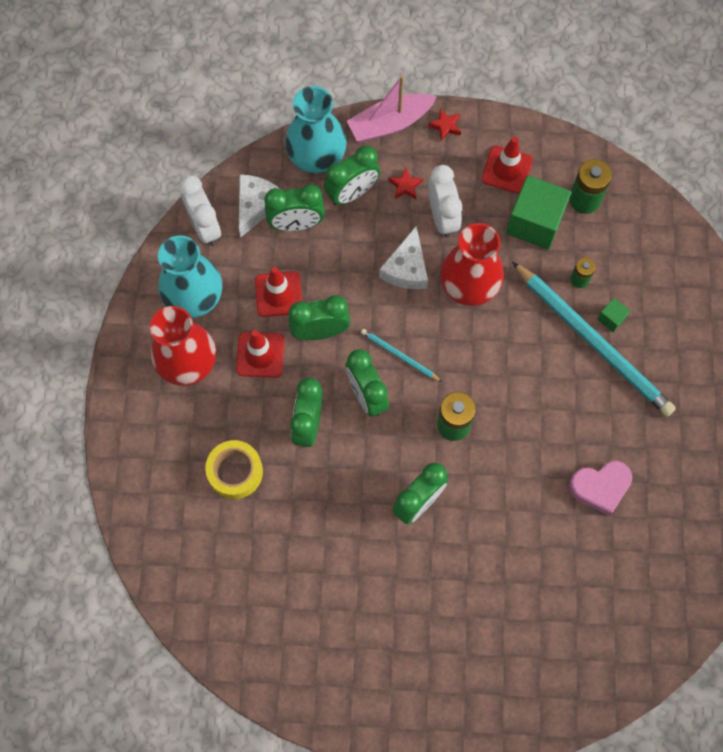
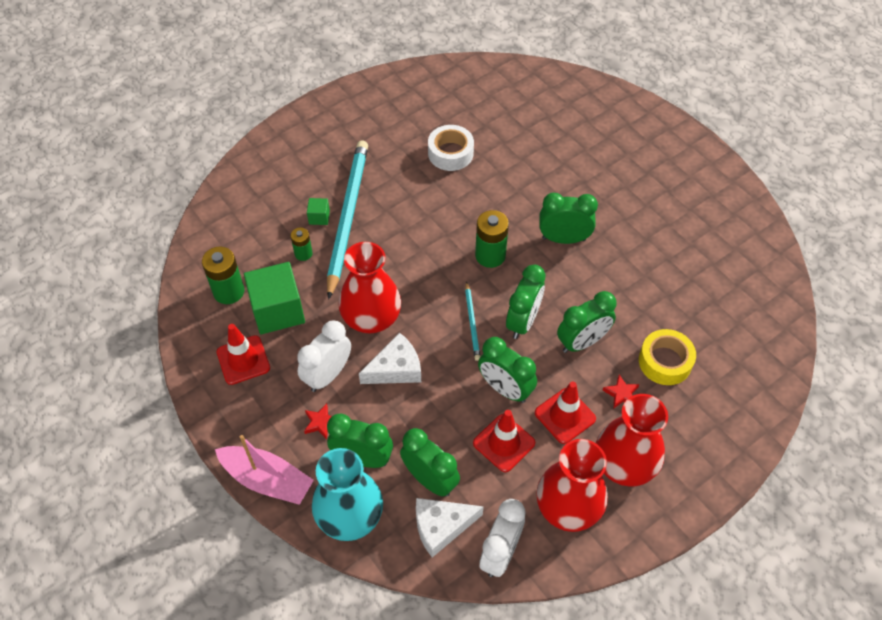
camera: 130 degrees left, 15 degrees down
(194, 296) = (568, 507): turquoise vase -> red vase
(445, 126) = (234, 434): red star -> red star (621, 394)
(600, 487) = (450, 153): pink heart -> white tape

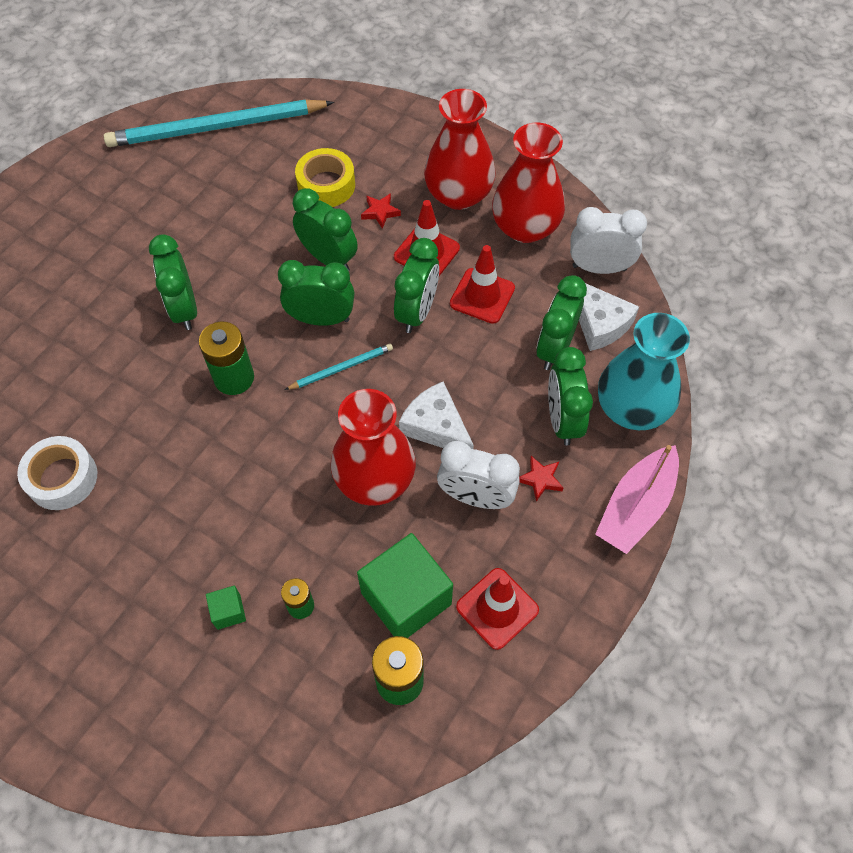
camera: 110 degrees left, 5 degrees up
(267, 480) = (636, 507): pink boat -> pink boat turned 150 degrees counterclockwise
(347, 217) = (217, 572): turquoise pencil -> turquoise pencil (216, 127)

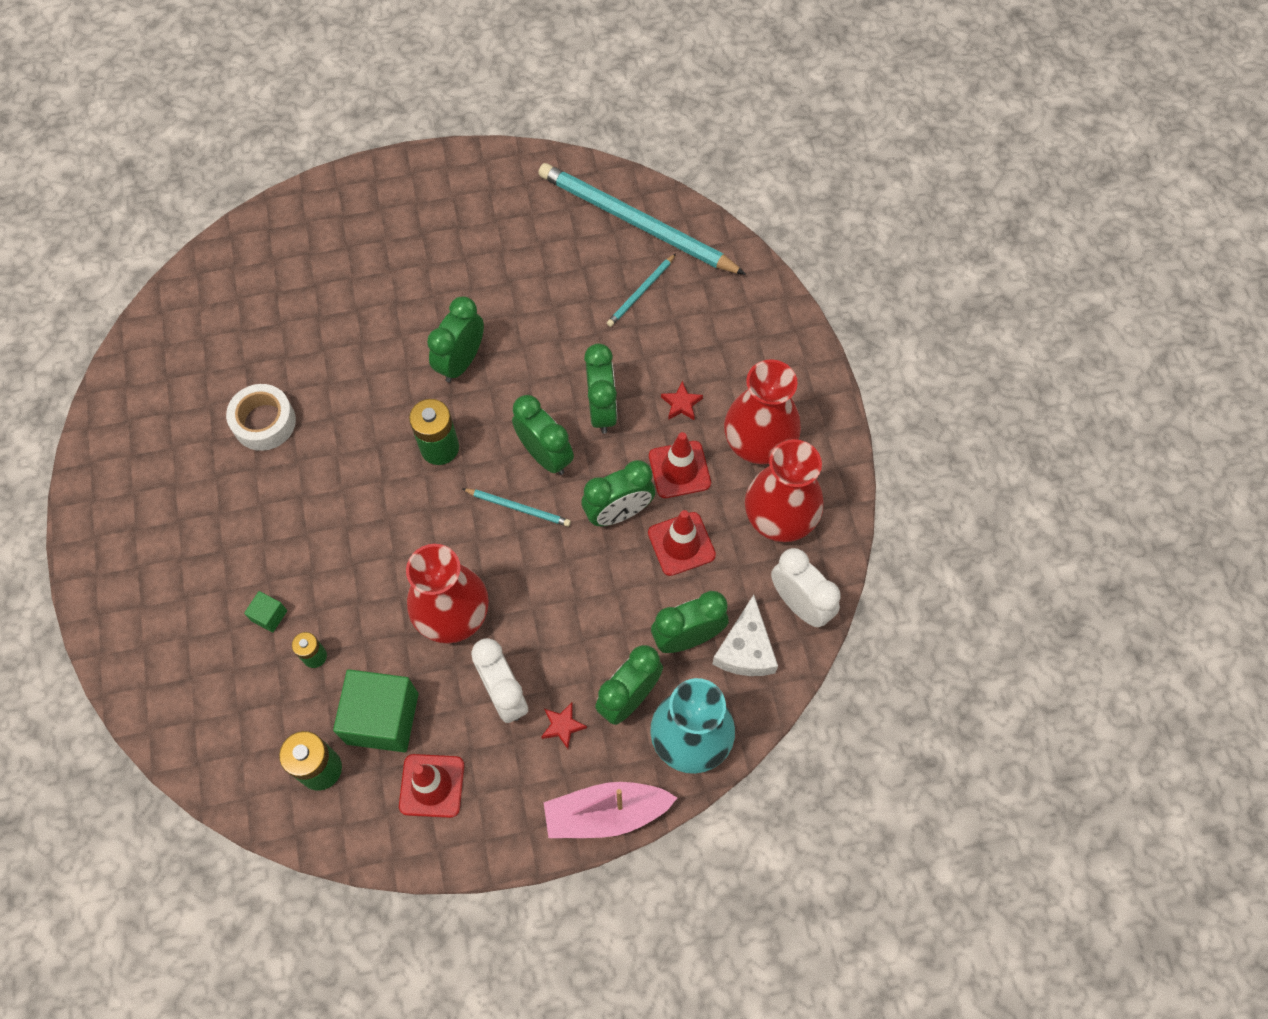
camera: 45 degrees right, 5 degrees up
(270, 167) = (641, 292): none -> turquoise pencil
(326, 185) = (665, 344): yellow tape -> none
(436, 426) = (535, 615): white cheese -> none

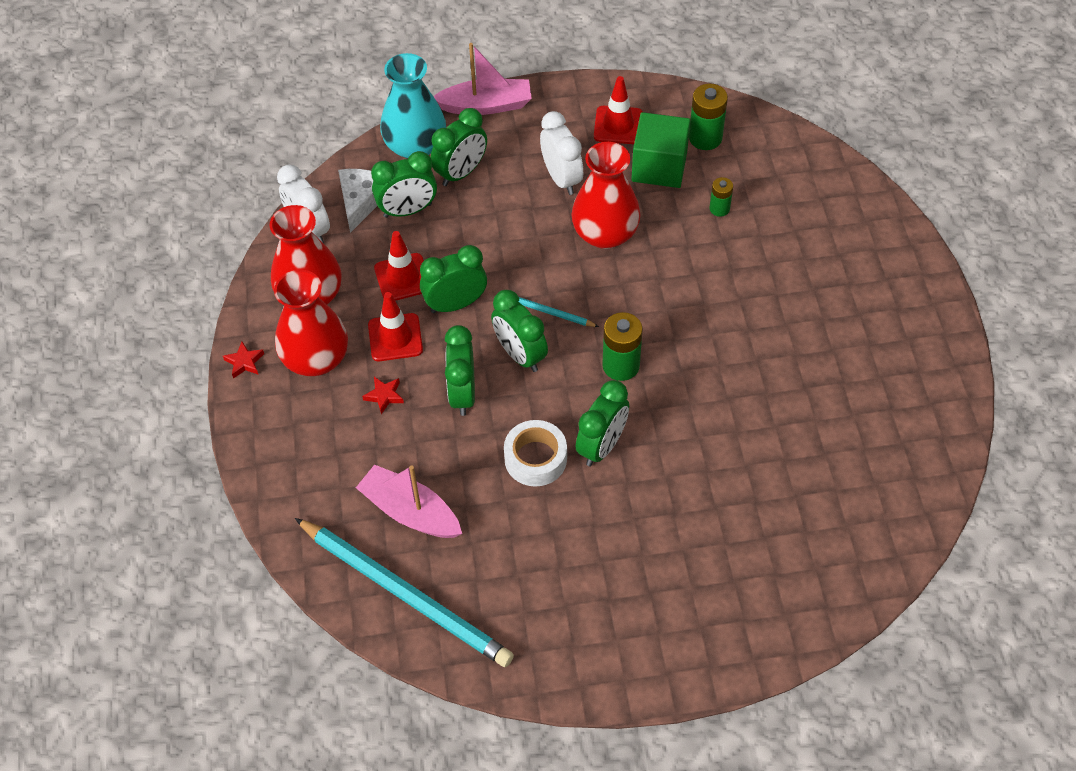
camera: 175 degrees left, 10 degrees down
(264, 422) = (794, 395): white tape -> white tape (535, 458)
(269, 616) = (762, 238): green cube -> none
(562, 726) = (515, 157): red star -> red star (244, 362)
(641, 292) = (410, 511): turquoise pencil -> pink boat

